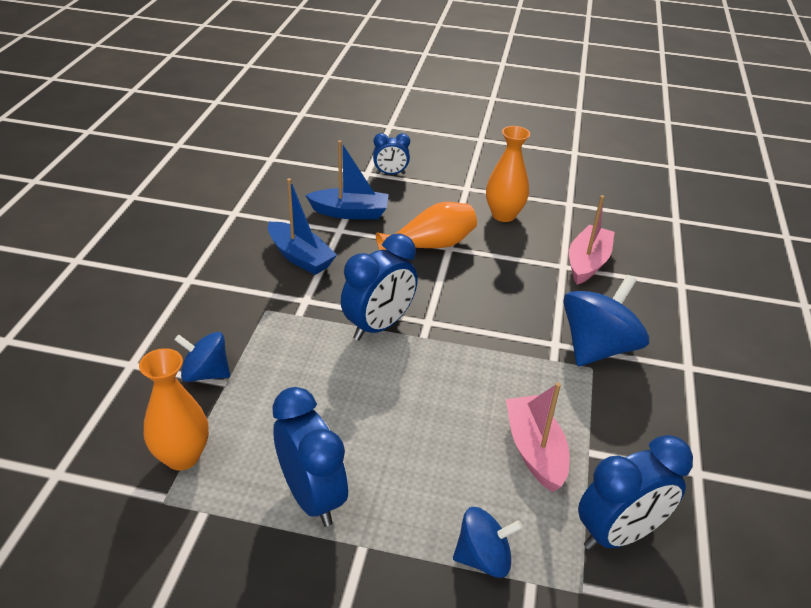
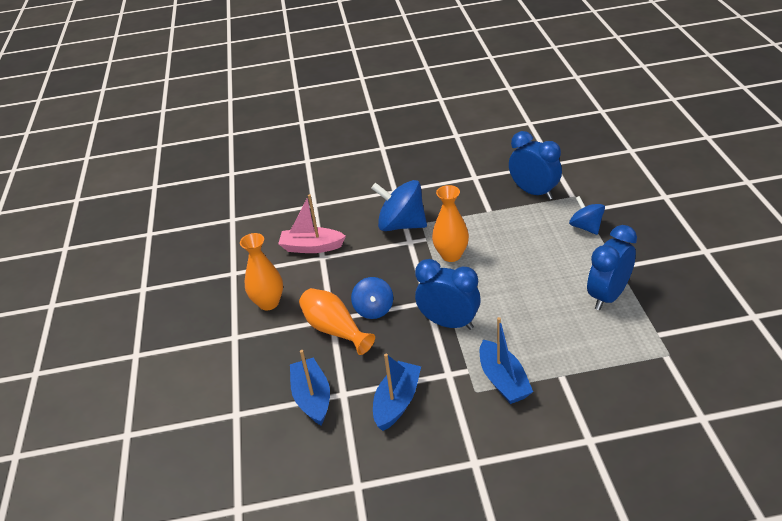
camera: 105 degrees left, 0 degrees up
(182, 456) = (634, 364): orange vase -> orange vase (451, 255)
(206, 373) = (563, 391): blue spinning top -> blue spinning top (374, 309)
(261, 334) = (503, 380): none -> blue boat
(390, 173) = (230, 396): blue clock -> none
(535, 450) = (504, 228): pink boat -> none

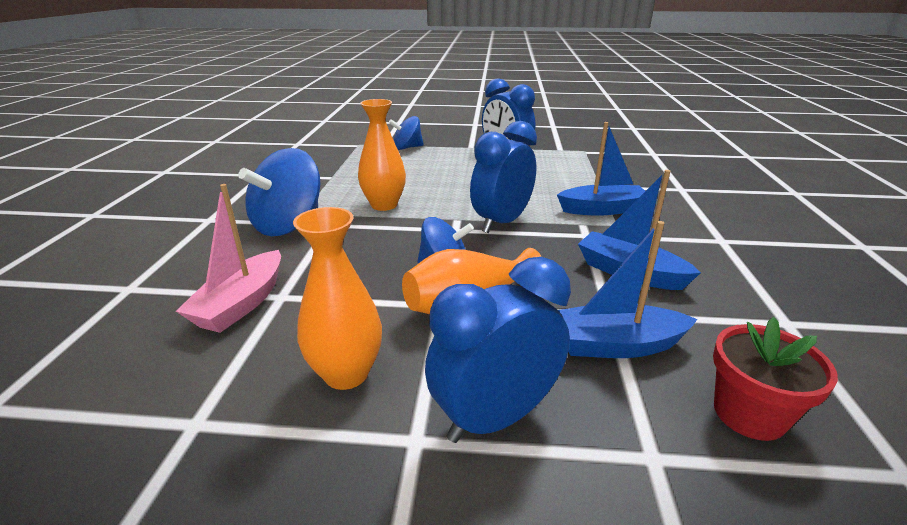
camera: 80 degrees left, 10 degrees down
(268, 452) = (749, 414): none -> red flower pot
(534, 192) = (329, 156): blue clock -> blue clock (495, 417)

